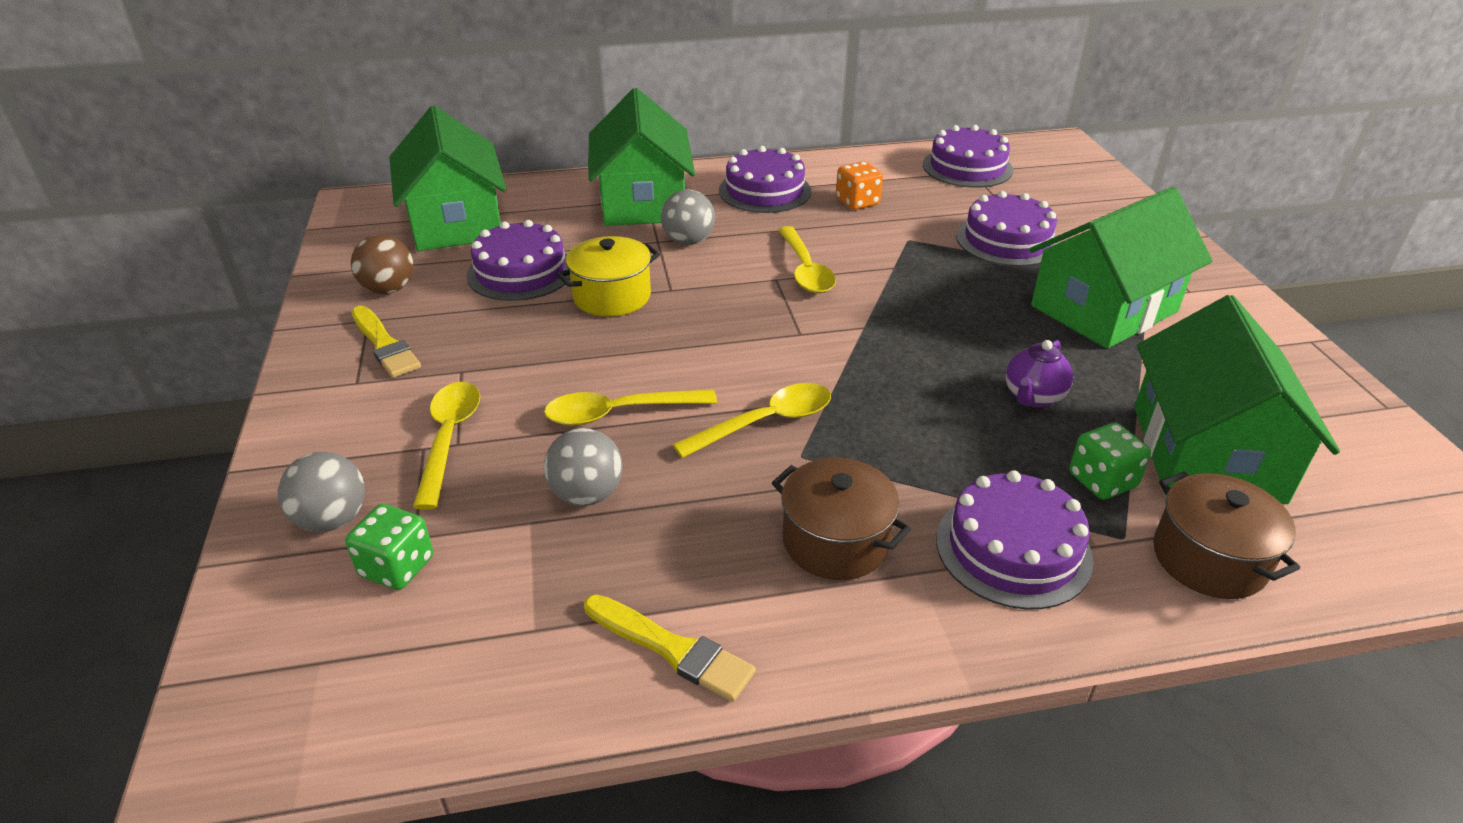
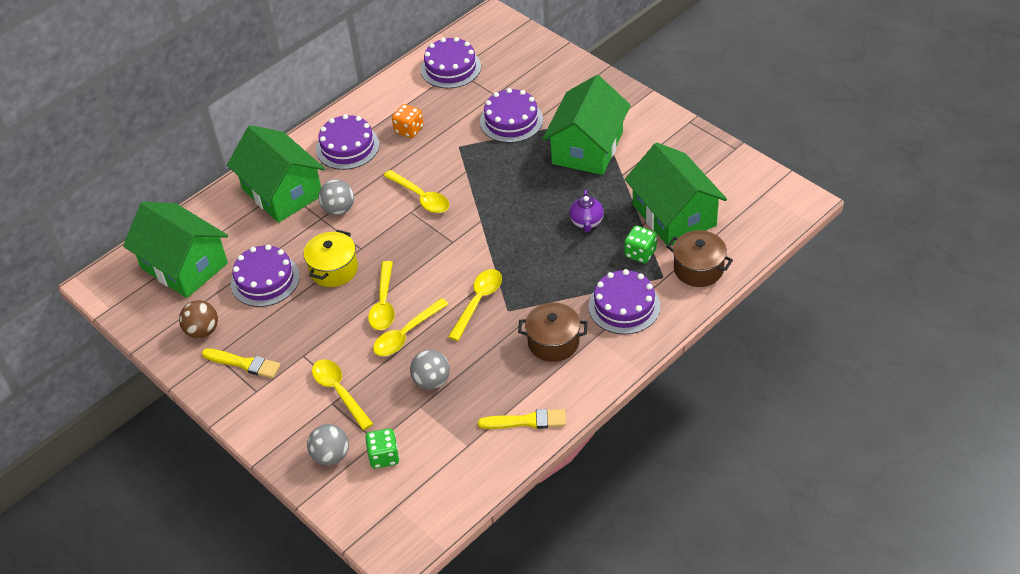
camera: 30 degrees left, 10 degrees up
(631, 361) = (384, 303): none -> yellow spoon

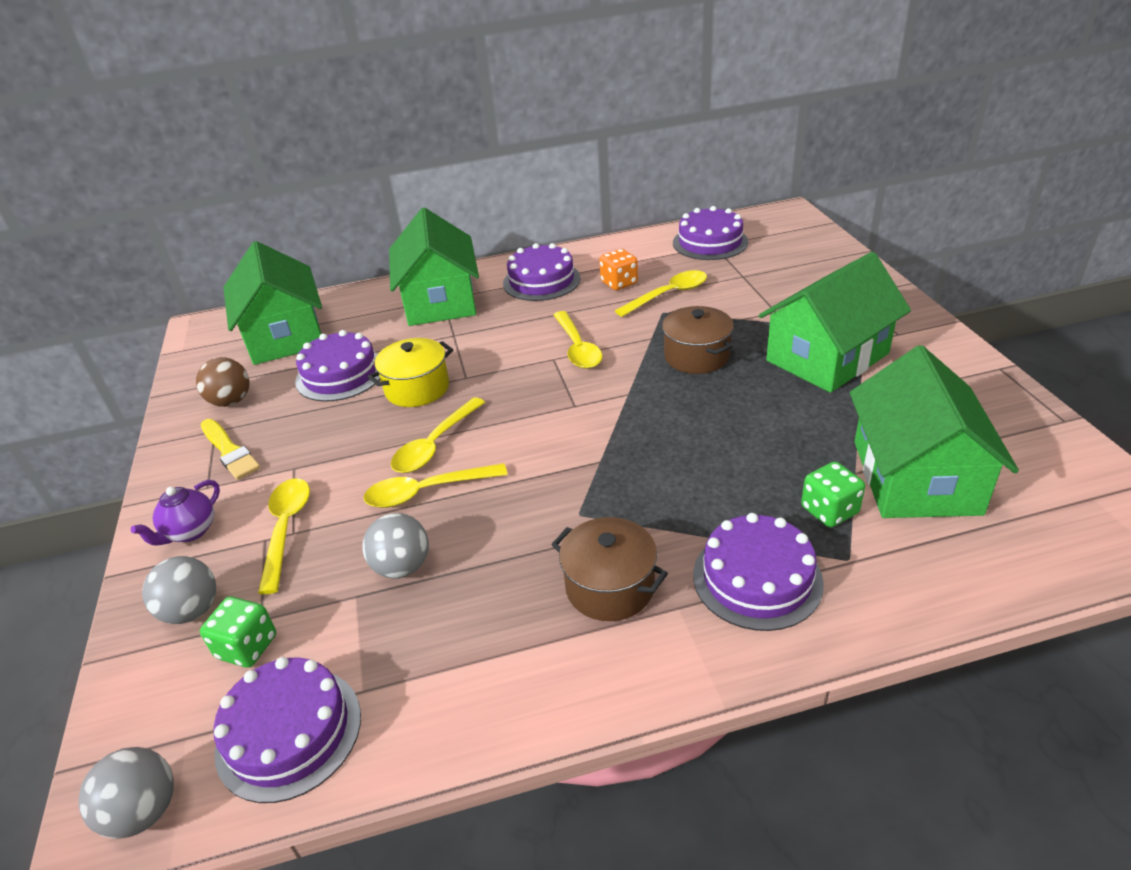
camera: 30 degrees right, 10 degrees down
(338, 209) = (479, 332): grey ball -> grey ball (144, 811)
(478, 302) = (548, 487): yellow spoon -> yellow spoon (668, 295)
(511, 120) = (745, 304): purple cake -> purple cake (289, 732)
(526, 421) = (477, 696): yellow brush -> none
(586, 222) = (770, 442): purple teapot -> purple teapot (190, 532)
(698, 269) = (919, 570): brown pot -> brown pot (696, 356)

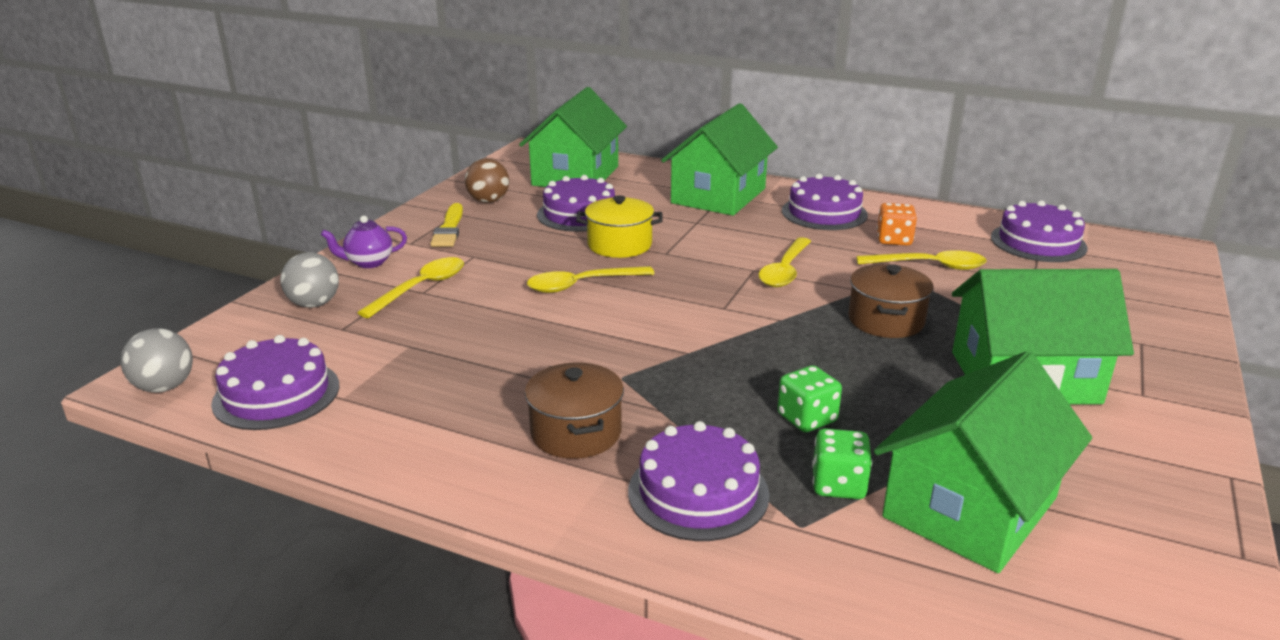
camera: 35 degrees right, 10 degrees down
(247, 647) = (315, 338): green dice -> green dice (807, 418)
(402, 567) = (458, 345): grey ball -> none
(427, 491) = (536, 310): yellow spoon -> none

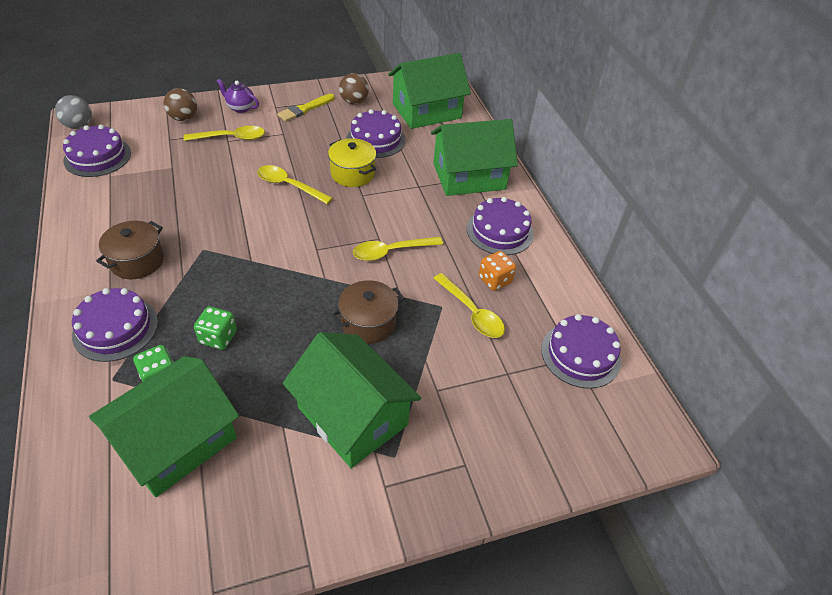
camera: 45 degrees right, 20 degrees up
(314, 304) = (183, 118): grey ball -> brown ball
(969, 507) = (176, 441): green house -> green house turned 45 degrees counterclockwise

